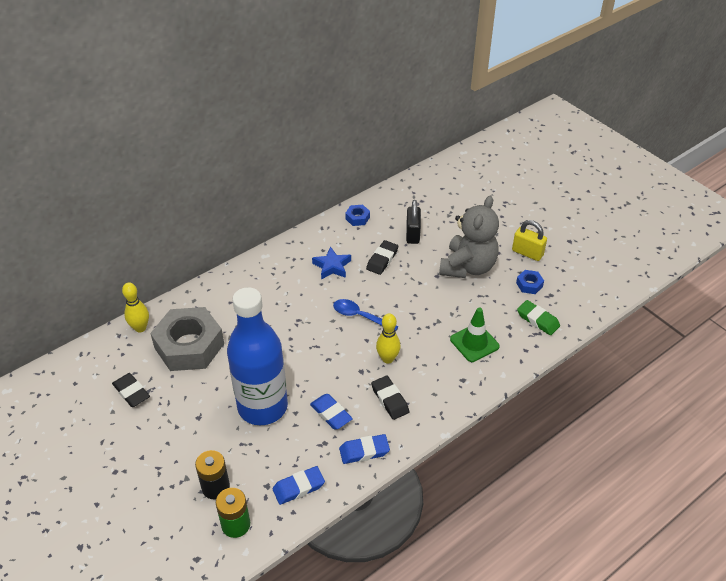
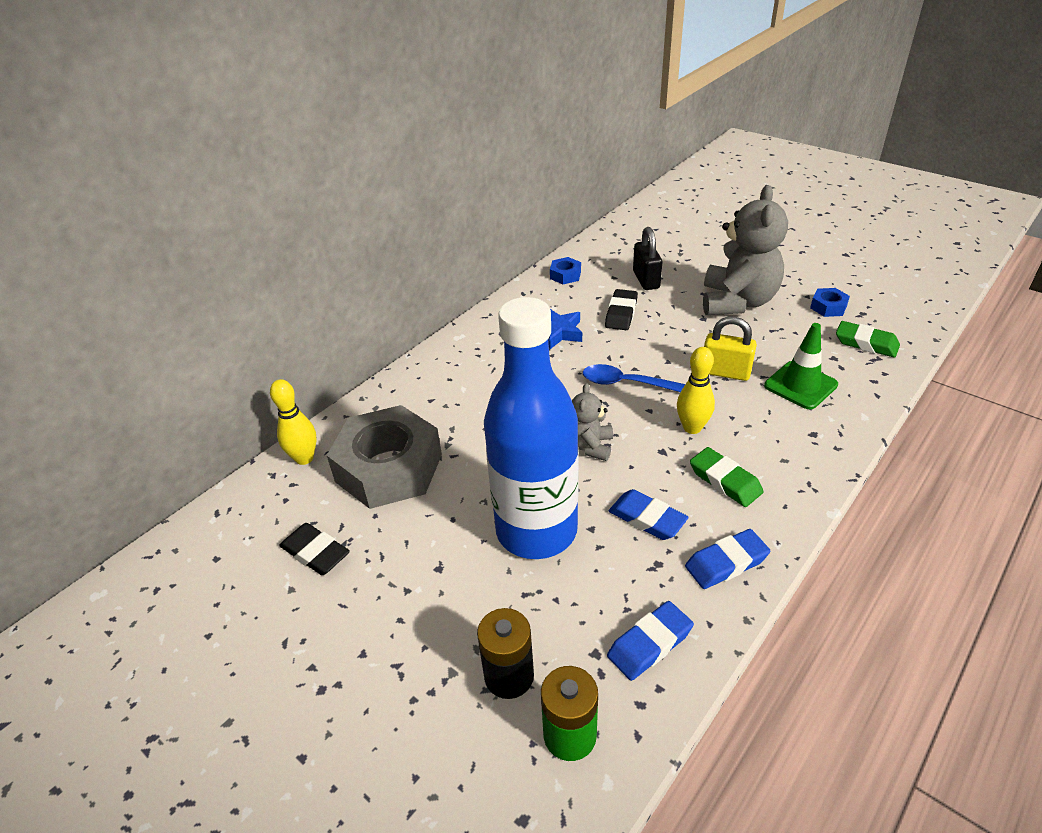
camera: 10 degrees left, 5 degrees down
(318, 358) = (590, 446): none -> grey teddy bear
(390, 400) = (725, 481): black eraser -> green eraser
(527, 253) = (803, 274): yellow padlock -> yellow padlock (725, 372)

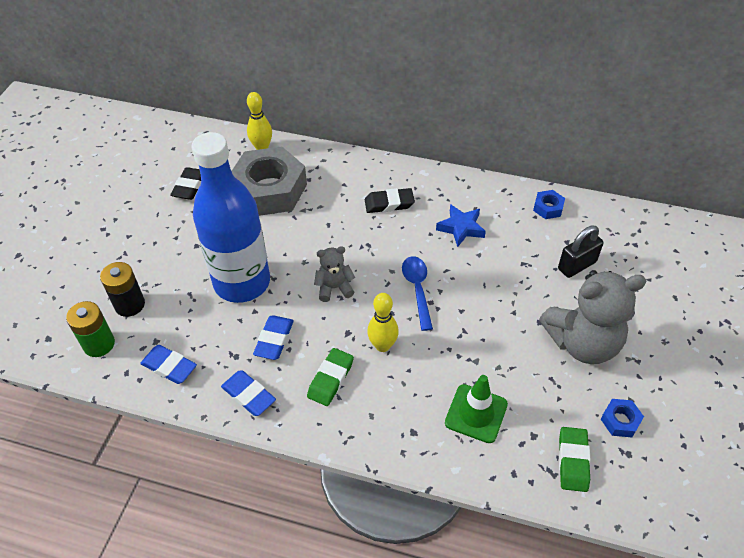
camera: 65 degrees right, 10 degrees up
(621, 313) = (512, 261): black eraser -> black eraser (389, 203)
(725, 372) = (466, 354): yellow padlock -> none

